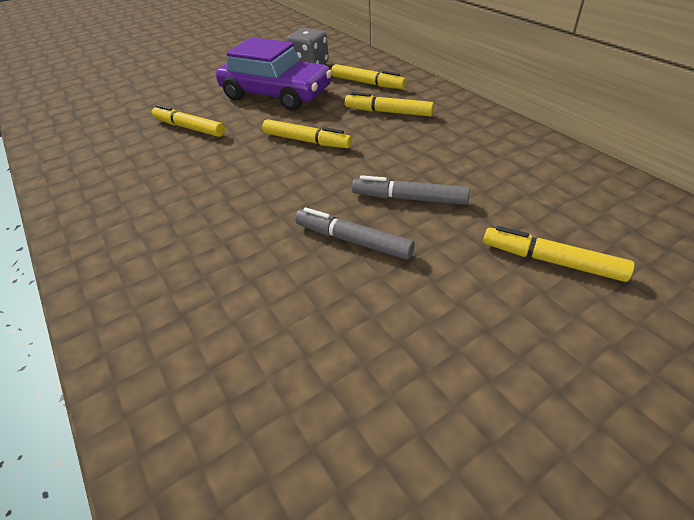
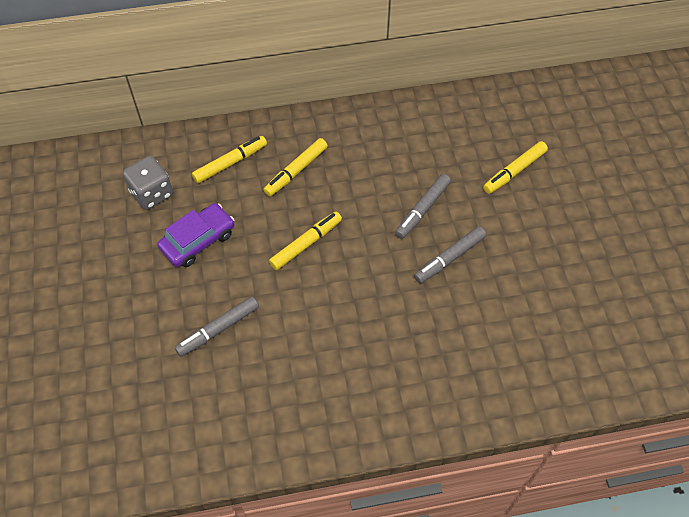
camera: 70 degrees left, 15 degrees up
(189, 128) = (219, 329): yellow marker -> grey marker
(276, 94) = (198, 240): purple car -> purple car, size x0.64

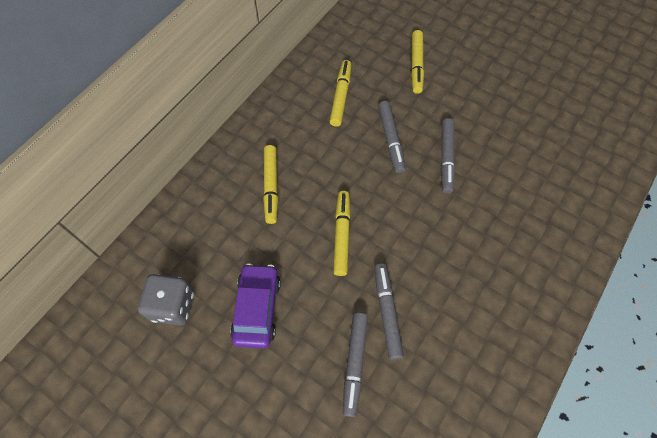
camera: 45 degrees left, 5 degrees up
(230, 163) = (212, 224): yellow marker -> yellow marker (340, 97)
(276, 319) = (387, 312): none -> grey marker

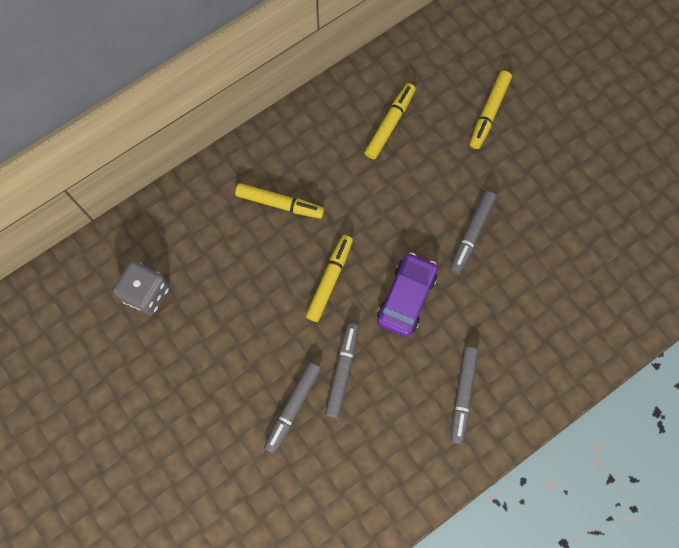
camera: 20 degrees right, 10 degrees up
(257, 308) = (222, 324): purple car -> purple car (406, 297)
(271, 186) = (279, 203): yellow marker -> yellow marker turned 90 degrees counterclockwise
(391, 139) = (422, 193): grey marker -> grey marker (463, 394)

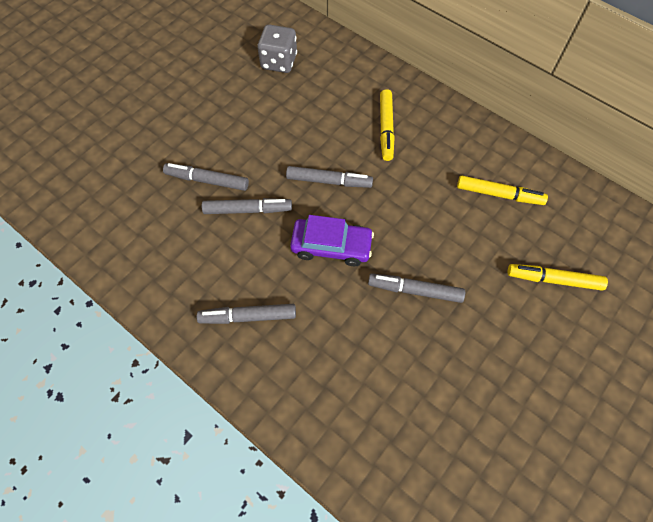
camera: 75 degrees right, 10 degrees down
(329, 280) = (328, 181): yellow marker -> grey marker

